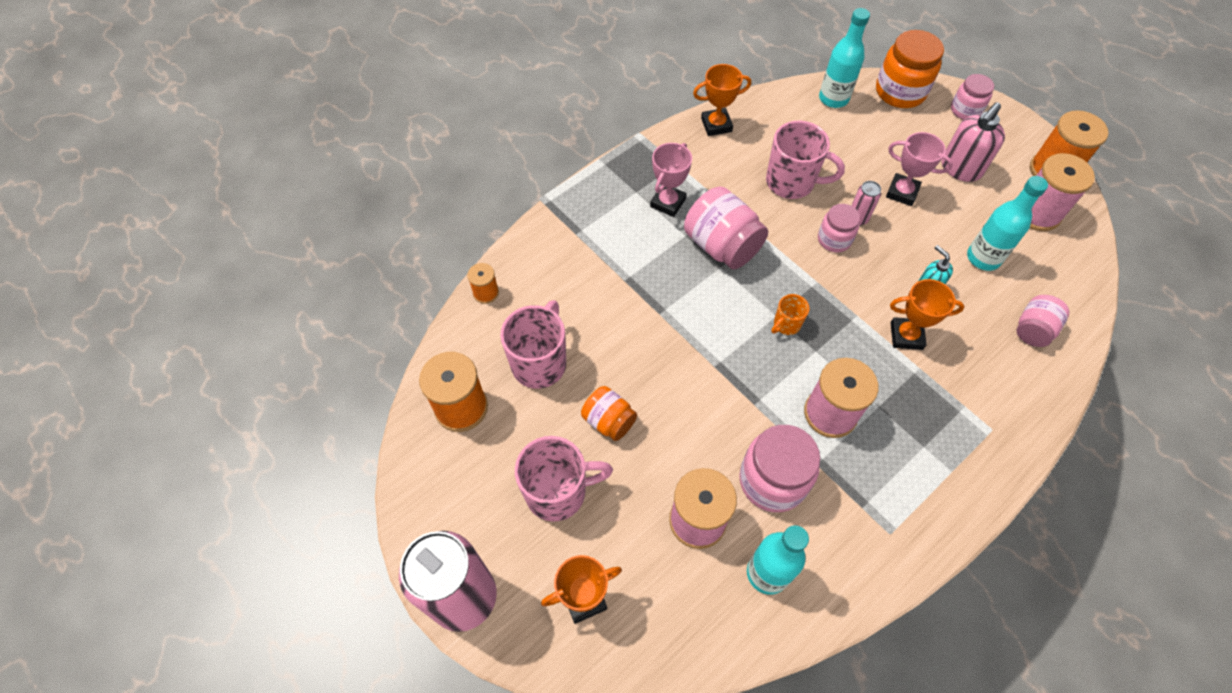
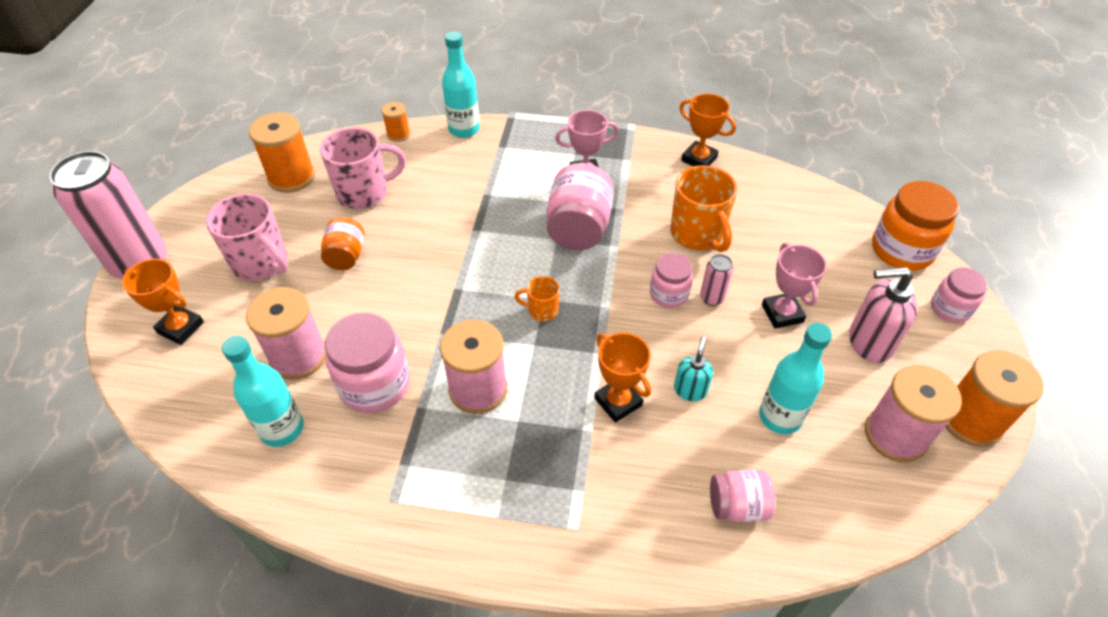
camera: 50 degrees right, 10 degrees down
(791, 182) = (697, 234): pink mug -> orange mug
(833, 98) = (828, 211): turquoise bottle -> turquoise bottle (464, 129)

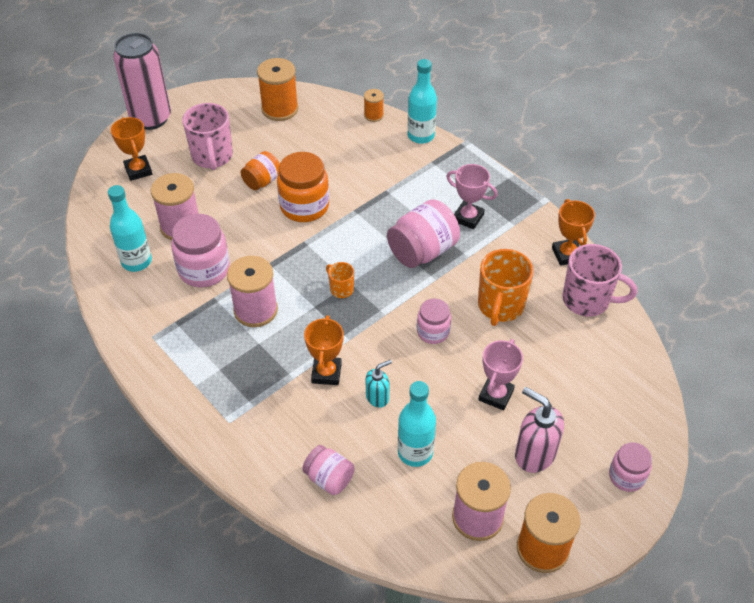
camera: 40 degrees right, 0 degrees up
(364, 193) = (312, 145): pink mug -> pink mug (587, 300)
(711, 298) = (459, 353): pink can -> none
(901, 250) = (644, 415): orange jar -> orange jar (304, 206)

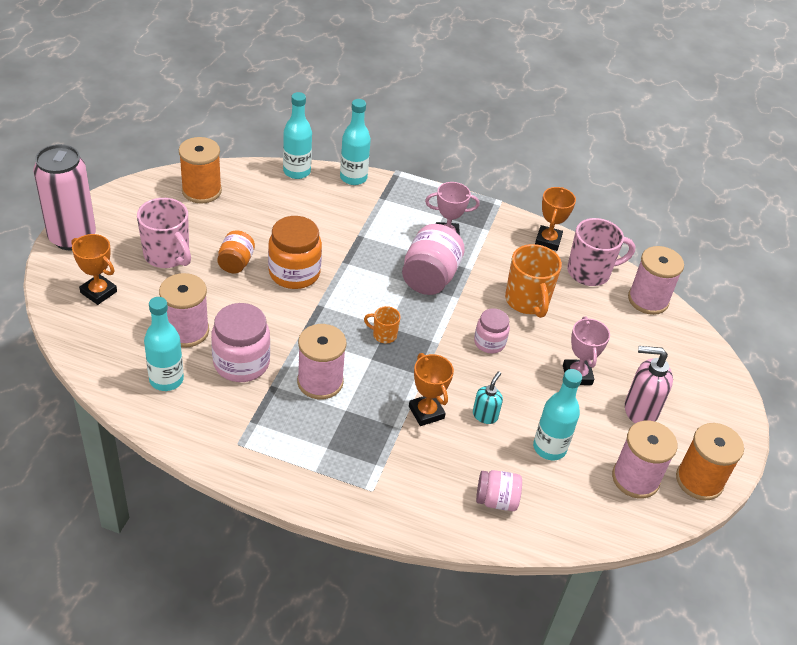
camera: 35 degrees left, 5 degrees down
(373, 115) = (297, 171): orange spool -> turquoise bottle
(567, 254) = (548, 240): orange trophy -> orange trophy turned 60 degrees clockwise
(626, 476) = (716, 398): pink jar -> none
(629, 349) = (648, 300): none -> pink spool

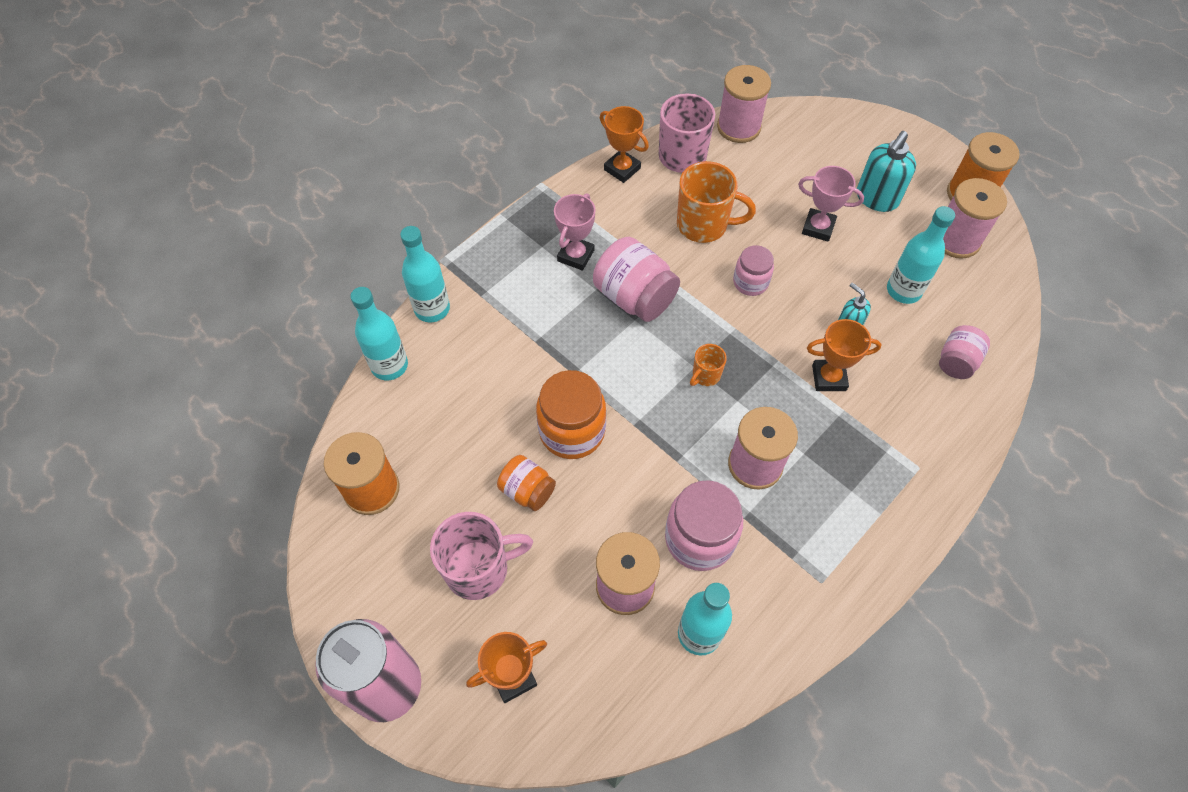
camera: 60 degrees left, 15 degrees up
(640, 410) = (876, 199): pink soap dispenser -> turquoise soap dispenser

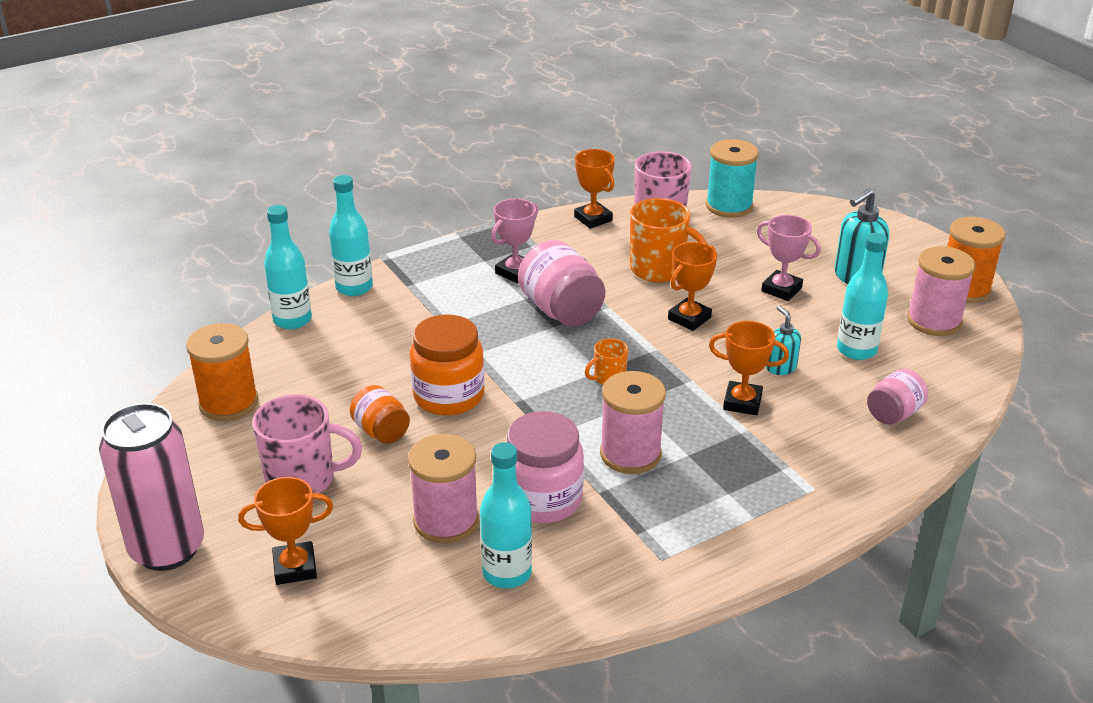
camera: 15 degrees right, 25 degrees down
(738, 127) = (729, 206): pink spool -> turquoise spool
(750, 282) = (689, 318): pink jar -> orange trophy

